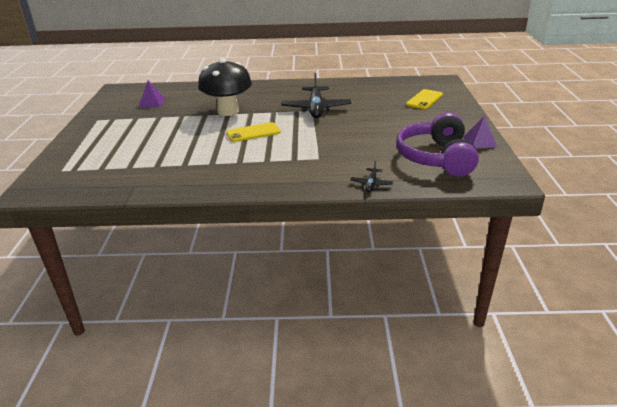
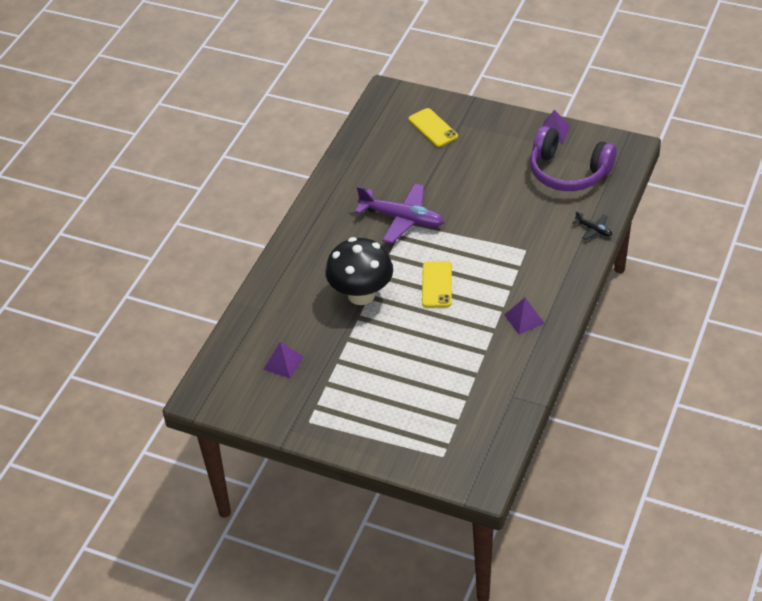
camera: 65 degrees left, 15 degrees up
(231, 173) = (524, 319): none -> purple pyramid
(316, 109) = (402, 219): black plane -> purple plane

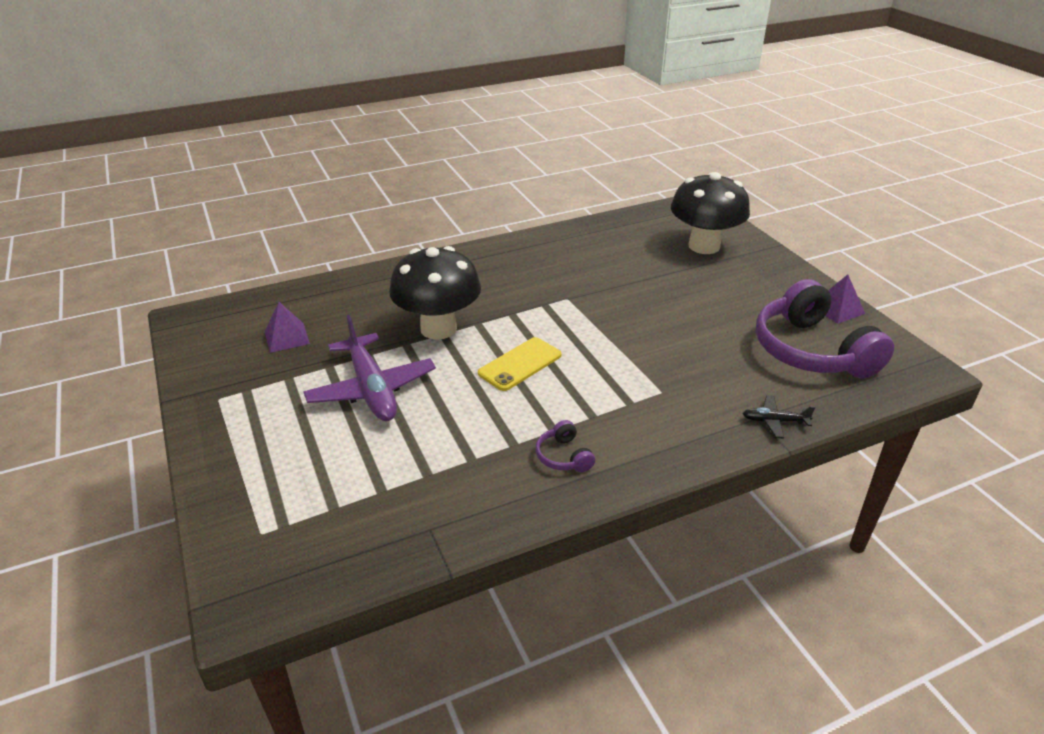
camera: 40 degrees right, 10 degrees down
(402, 219) = (570, 294): purple plane -> purple plane (371, 389)
(433, 128) = (704, 246): yellow phone -> black mushroom
(524, 319) = (563, 456): purple pyramid -> purple headphones
(594, 229) = (774, 421): black plane -> black plane turned 105 degrees clockwise

